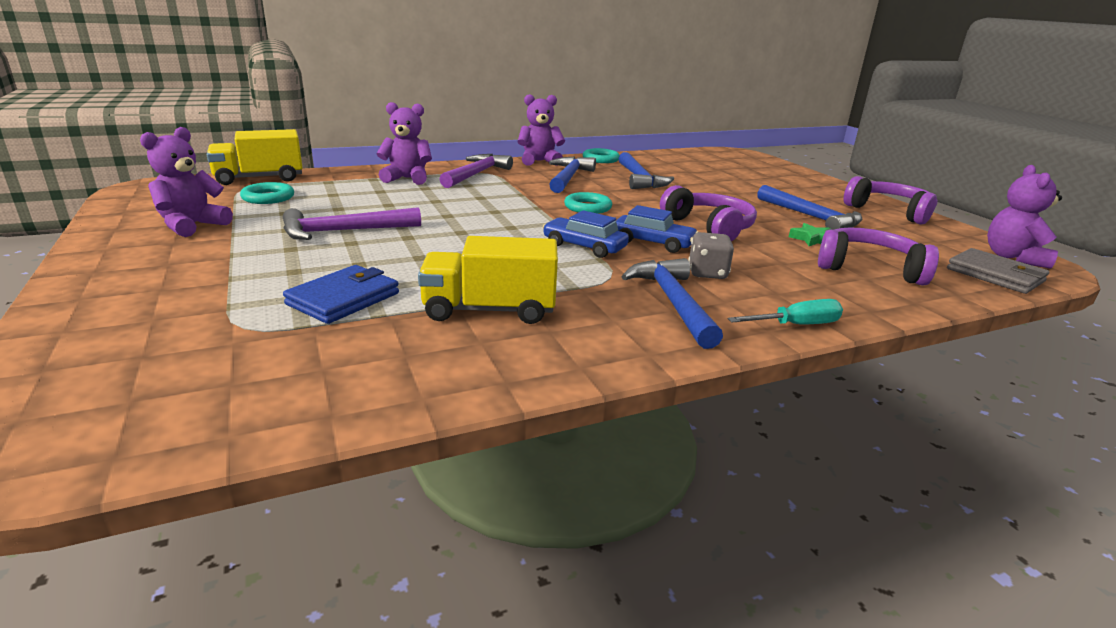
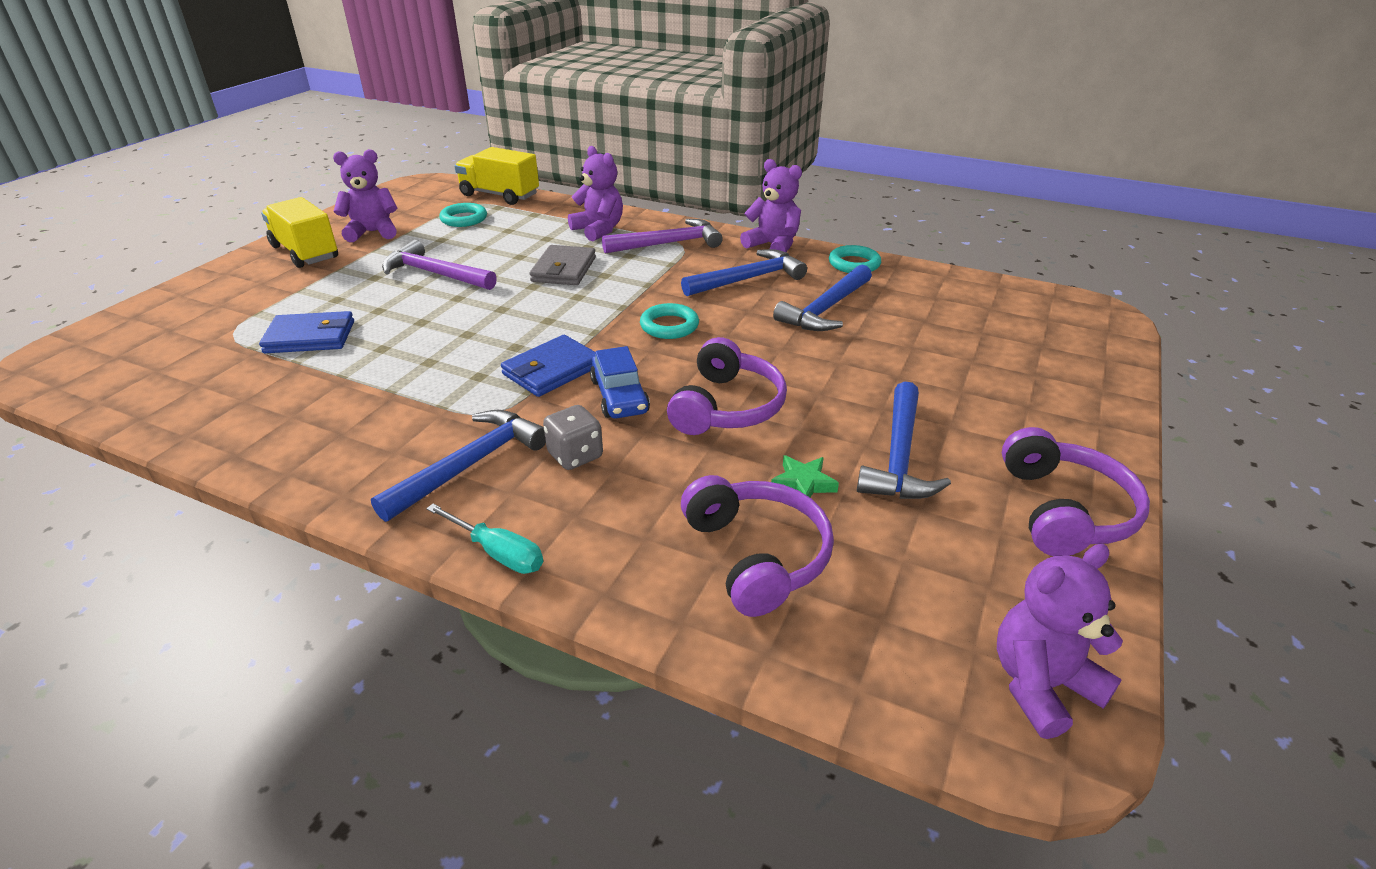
camera: 50 degrees right, 10 degrees up
(489, 310) = (352, 394): yellow truck -> yellow truck (305, 252)
(584, 246) = (552, 370): blue car -> blue wallet
(994, 275) = (909, 678): grey wallet -> grey wallet (564, 269)

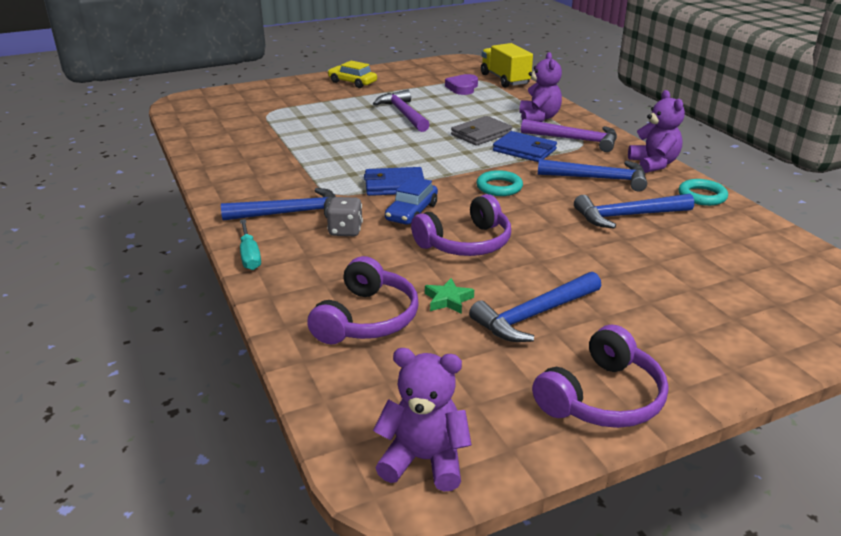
camera: 40 degrees right, 5 degrees down
(305, 252) = (352, 82): yellow truck -> yellow car
(310, 337) = (300, 126): blue wallet -> blue wallet (524, 150)
(373, 232) = (401, 81): purple teddy bear -> none
(464, 219) = (462, 88): turquoise ring -> purple heart

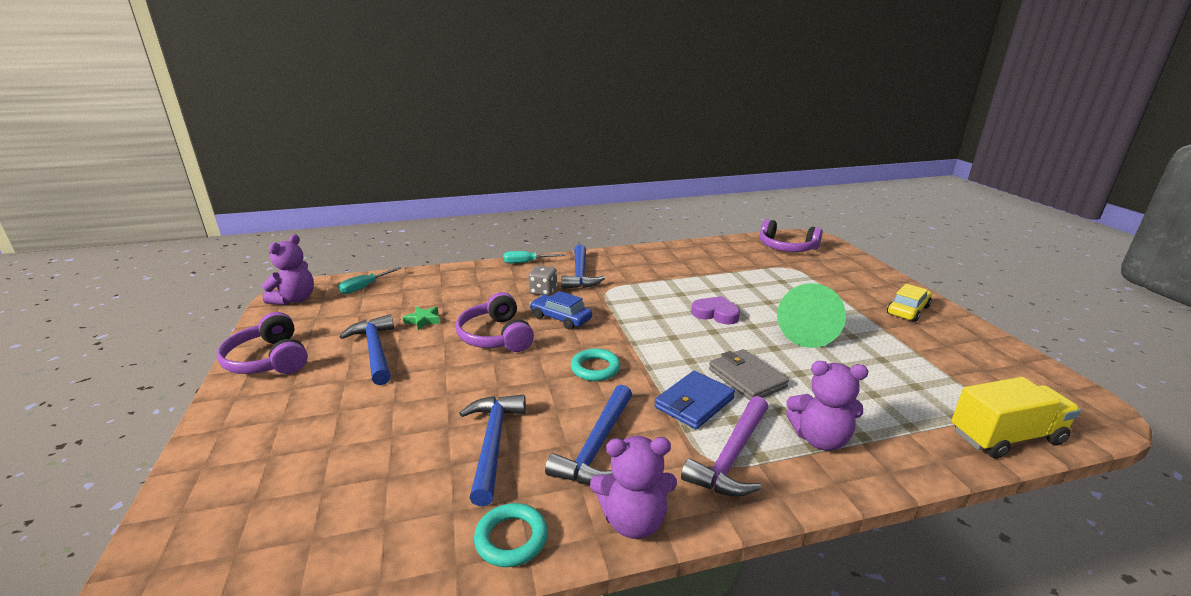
camera: 100 degrees right, 5 degrees down
(358, 390) = (364, 287): none -> turquoise screwdriver
(366, 318) = (427, 293): purple headphones -> purple headphones (786, 247)
(394, 185) = (616, 315): blue wallet -> none
(403, 114) = (806, 333): purple hammer -> green cone
(462, 88) = (932, 387): purple heart -> purple heart (715, 314)

